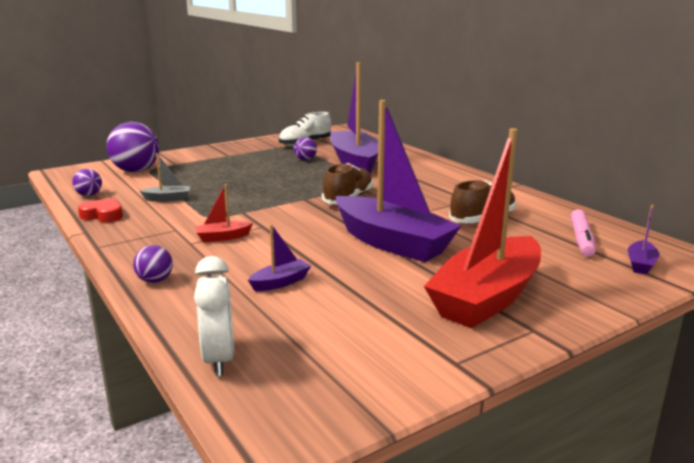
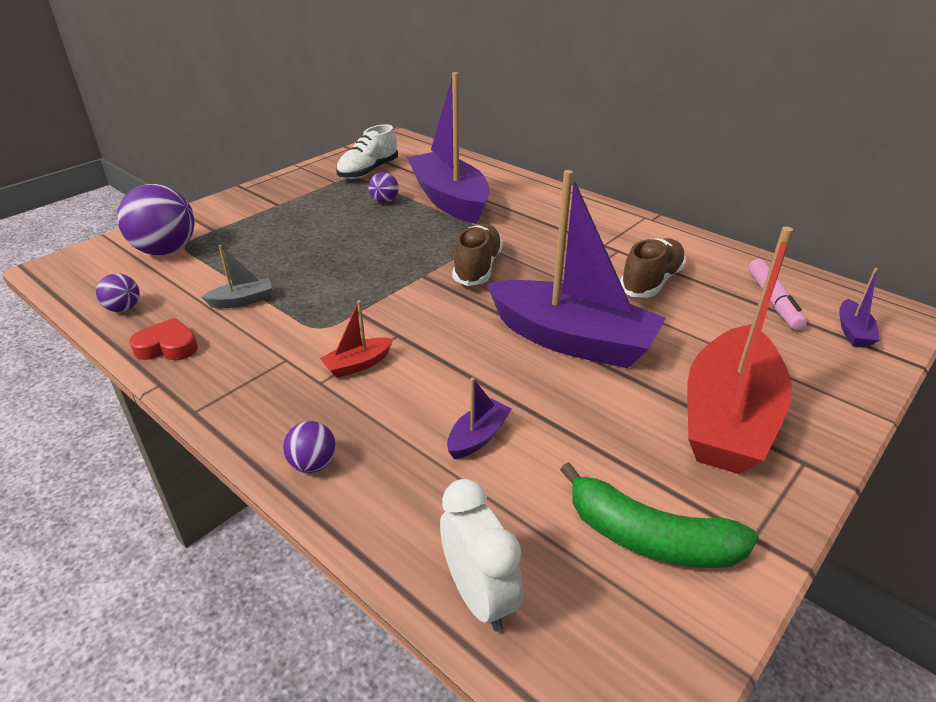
camera: 15 degrees left, 15 degrees up
(370, 350) = (649, 538): none -> green banana

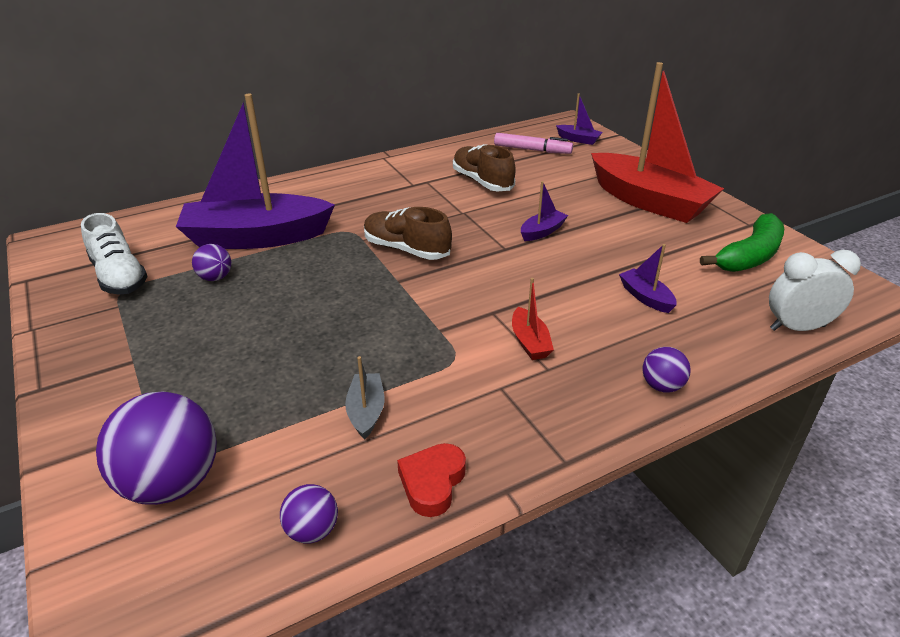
camera: 70 degrees left, 0 degrees up
(572, 340) = (542, 231): purple boat -> purple boat, size x0.40

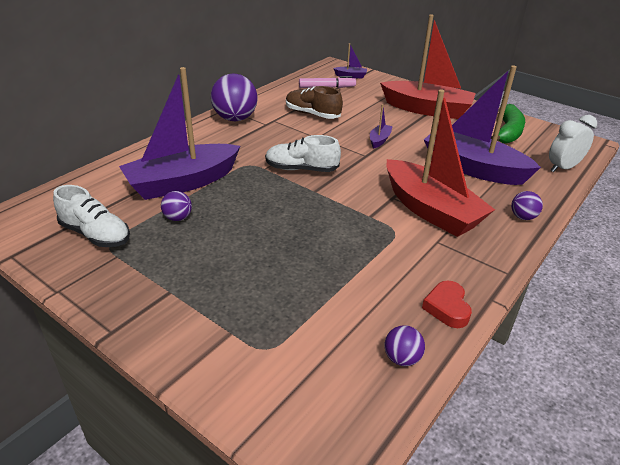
camera: 25 degrees left, 0 degrees up
(172, 483) = (281, 361): purple ball -> purple ball (235, 119)
(366, 411) = (369, 278): grey boat -> none
(406, 249) = (301, 169): brown shoe -> white shoe
(530, 342) = (431, 210): red boat -> red boat, size x2.48
(645, 297) = (473, 168): purple boat -> purple boat, size x2.48

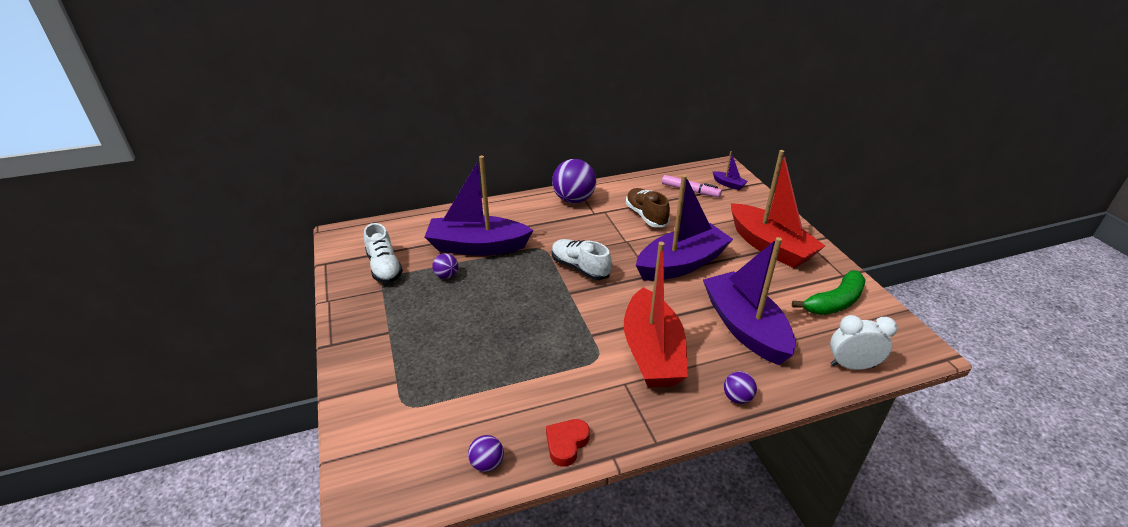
camera: 35 degrees right, 0 degrees up
(379, 140) = (681, 264): purple boat -> purple boat, size x2.48

